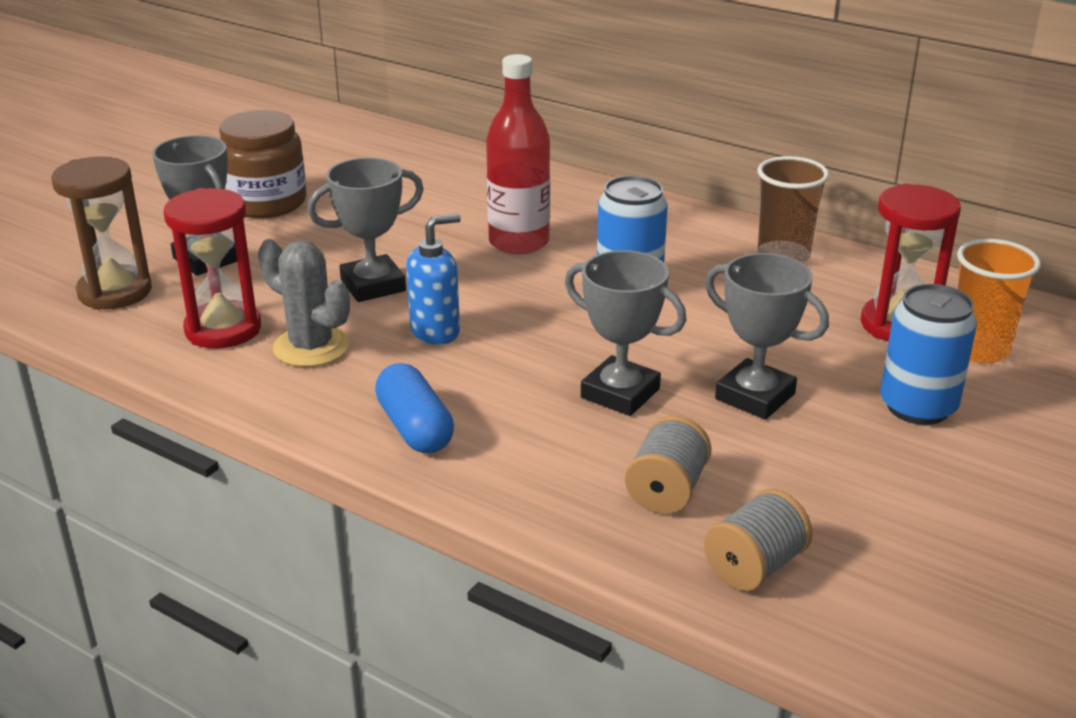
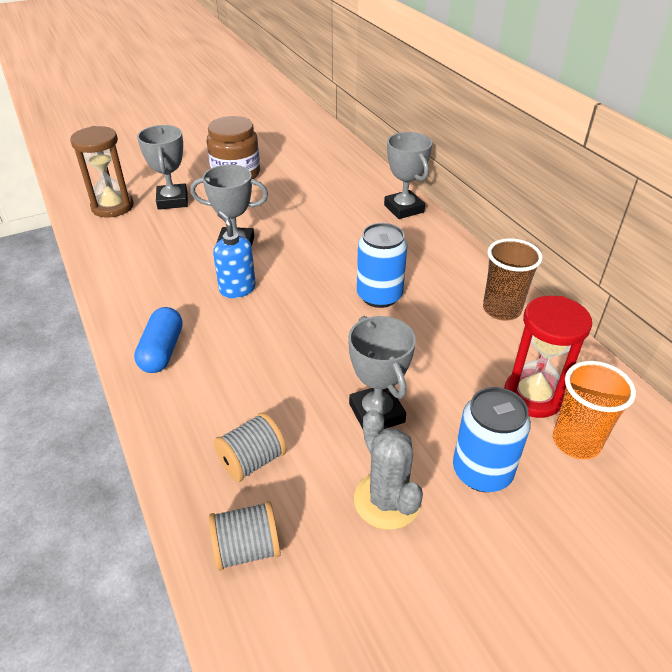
camera: 30 degrees right, 10 degrees up
(223, 329) = (136, 247): red hourglass -> none
(311, 347) = (165, 275): grey cactus -> grey cactus (387, 500)
(436, 332) = (237, 289): blue soap dispenser -> blue soap dispenser turned 120 degrees counterclockwise
(519, 242) = (343, 243): red bottle -> none
(620, 393) = (296, 375): grey trophy -> grey trophy (404, 208)

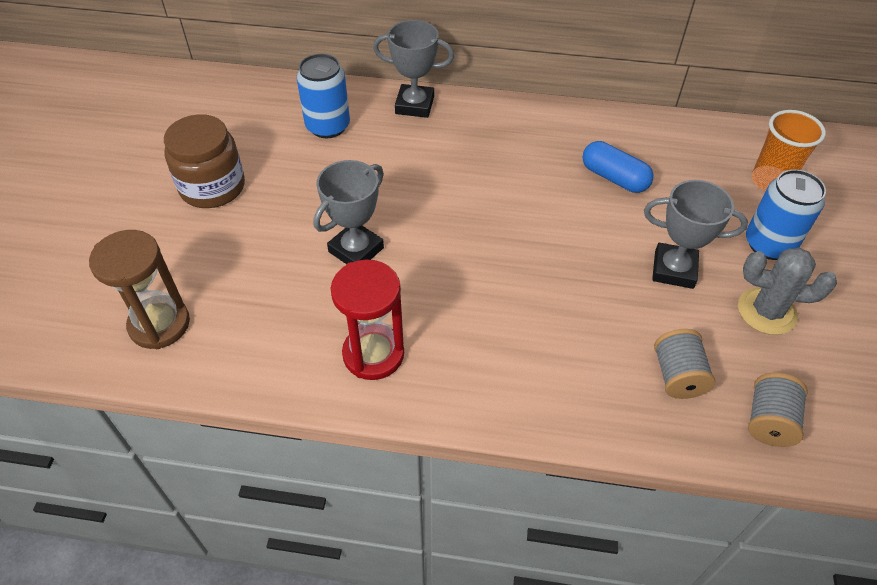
camera: 55 degrees left, 10 degrees up
(162, 351) = (483, 382): blue capsule -> blue capsule (614, 178)
(172, 200) = (209, 264): grey trophy -> none
(237, 289) = (433, 282): blue soap dispenser -> none
(379, 296) = (530, 190): blue can -> blue can (328, 126)
(501, 309) = (607, 132): brown cup -> none
(533, 396) = (713, 174): red hourglass -> red hourglass (373, 354)

